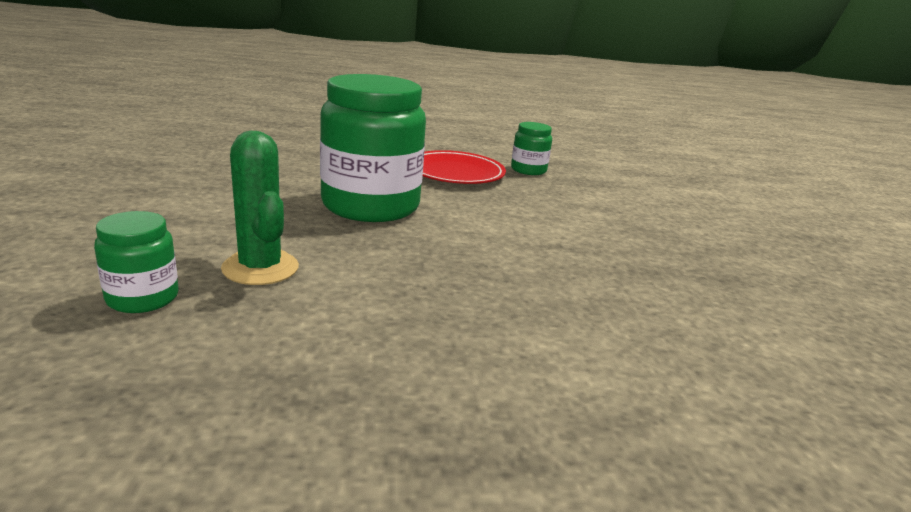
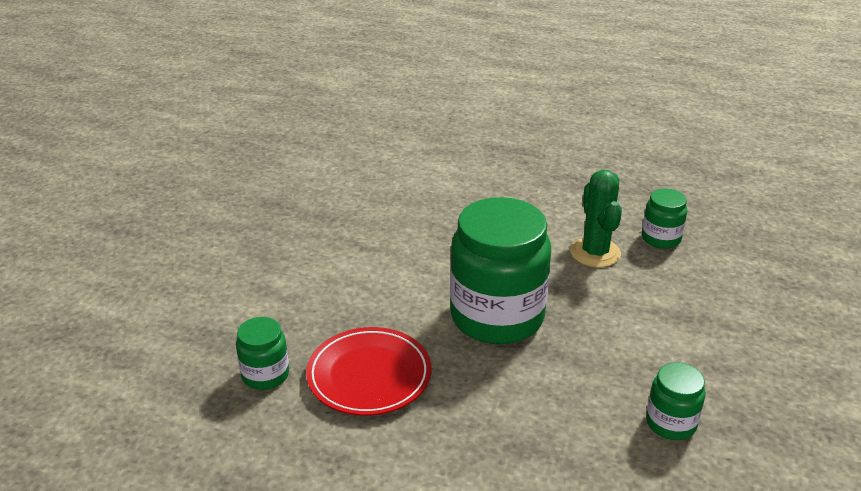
camera: 155 degrees left, 10 degrees up
(204, 164) = (671, 423): none -> green jar

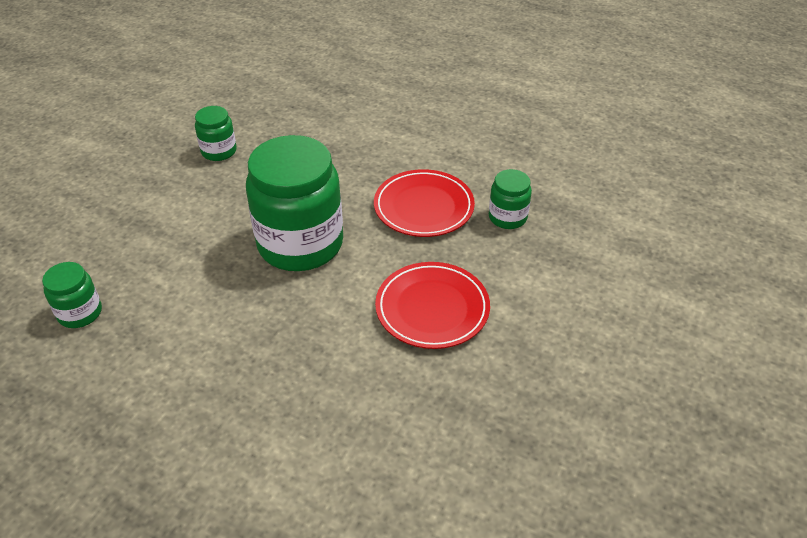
camera: 170 degrees left, 10 degrees up
(346, 275) = (432, 308): none -> red plate
(595, 253) = (164, 303): green cactus -> none

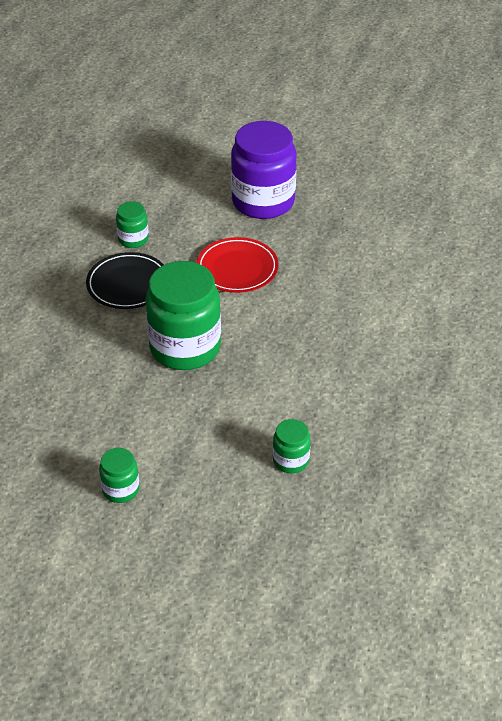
camera: 100 degrees left, 0 degrees up
(219, 151) = (65, 430): green jar -> green jar (120, 489)
(423, 207) = (128, 284): red plate -> black plate
(582, 358) = (263, 201): none -> purple jar

